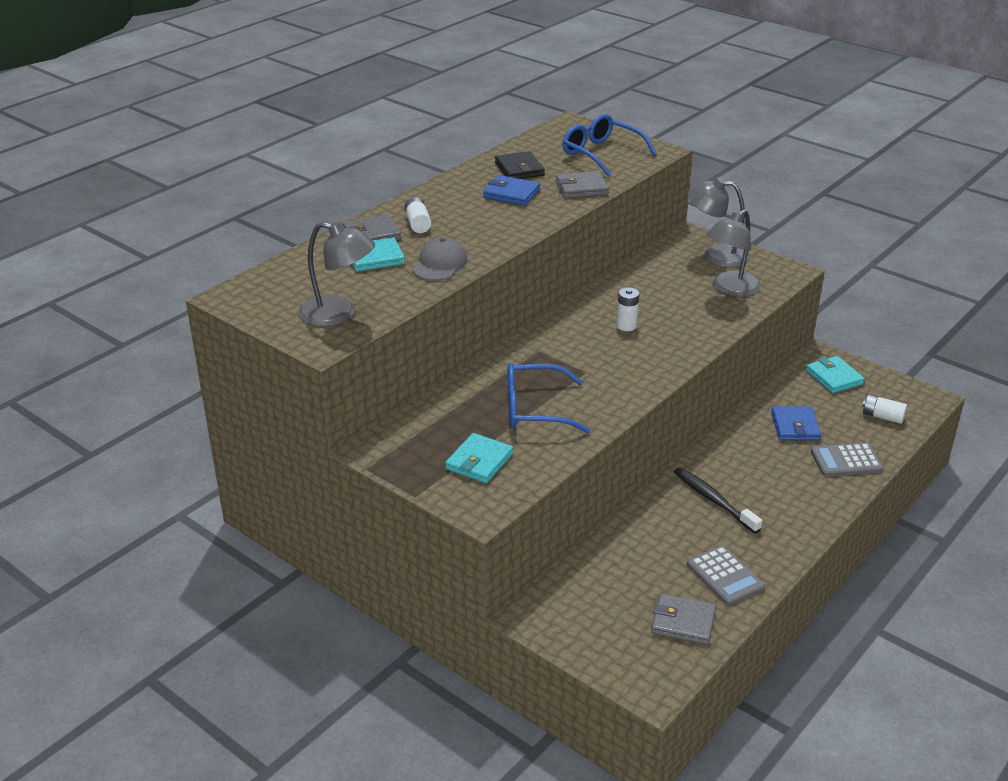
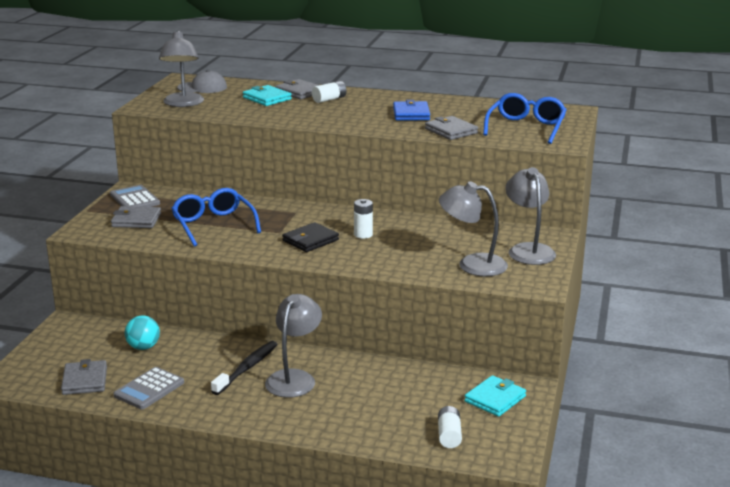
camera: 65 degrees right, 10 degrees down
(440, 264) = (275, 114): grey cap -> grey cap (202, 87)
(479, 461) = (136, 220): turquoise wallet -> grey wallet
(519, 169) = (457, 109): black wallet -> black wallet (310, 240)
(629, 563) = (143, 347): none -> turquoise ball
(748, 475) = (294, 378): none -> grey lamp
(795, 426) = (389, 390): blue wallet -> none
(846, 461) = (355, 424): grey calculator -> grey calculator (135, 199)

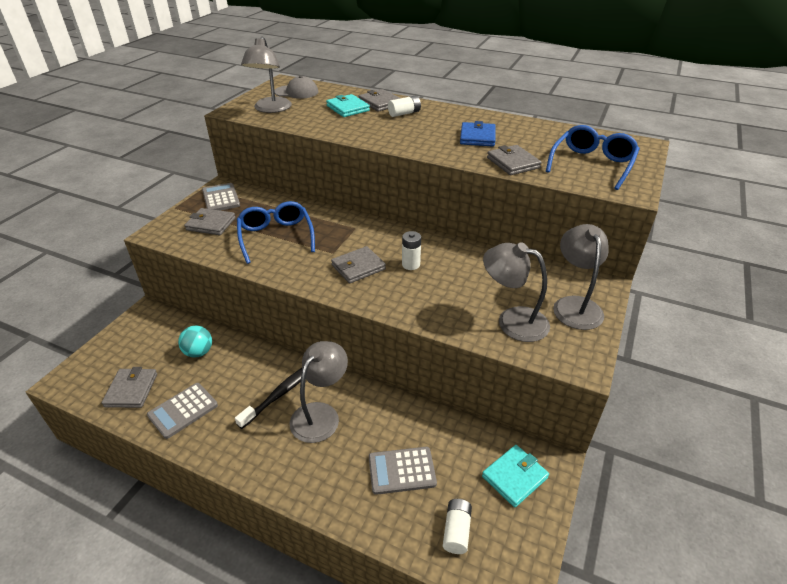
camera: 10 degrees right, 15 degrees up
(310, 240) = (358, 267): black wallet -> grey wallet
(387, 406) = (402, 470): none -> grey calculator

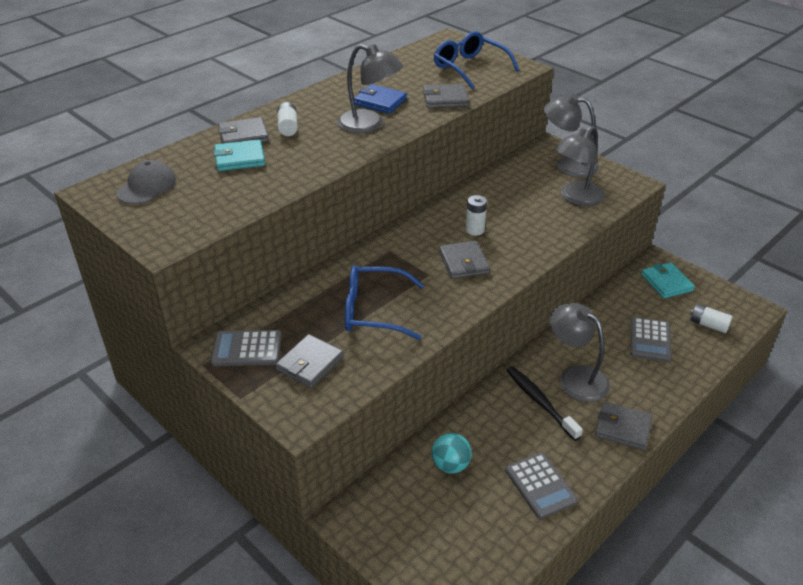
camera: 70 degrees left, 0 degrees up
(131, 390) = (493, 535): grey wallet -> grey wallet (622, 428)
(271, 109) = (188, 213): grey lamp -> grey lamp (369, 124)

